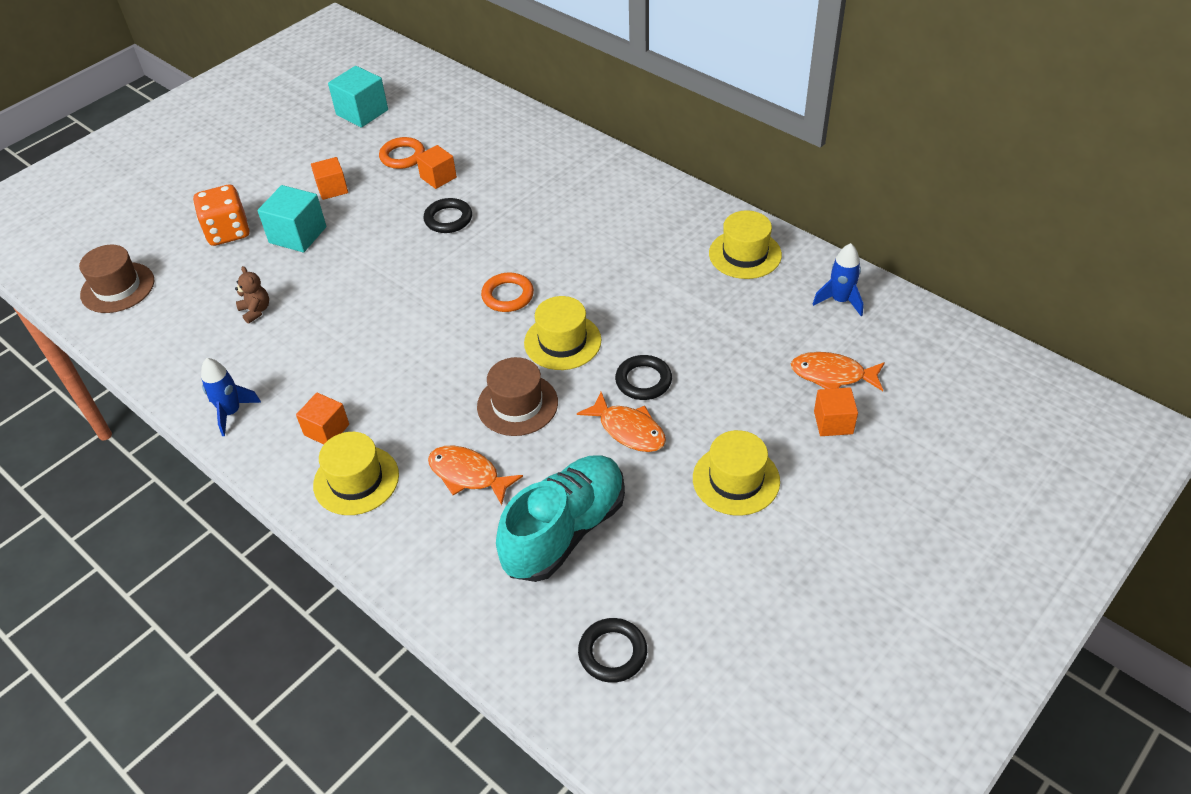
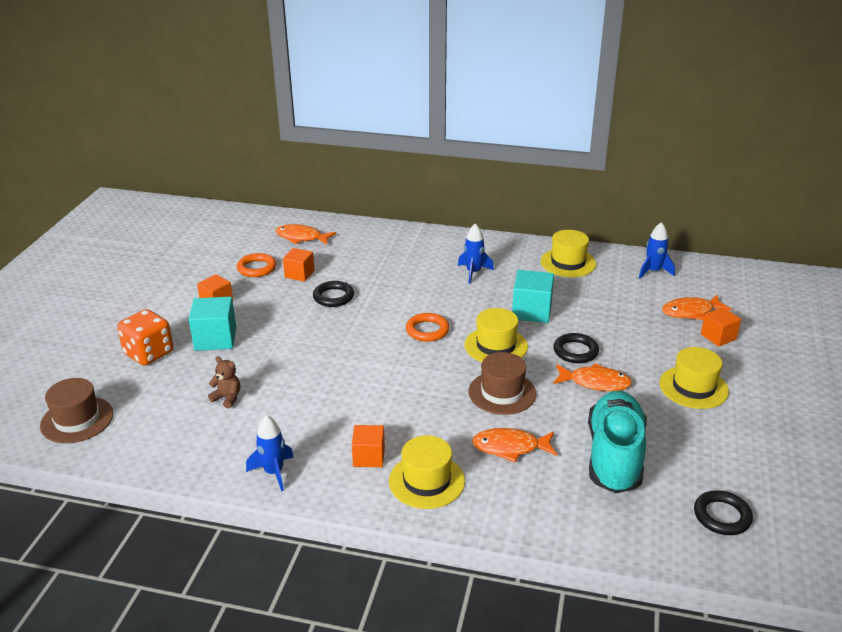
camera: 30 degrees left, 15 degrees down
(362, 112) = (194, 249): turquoise cube -> turquoise cube (531, 311)
(478, 128) = (301, 237): none -> orange fish
(622, 233) = (473, 272): none -> blue rocket

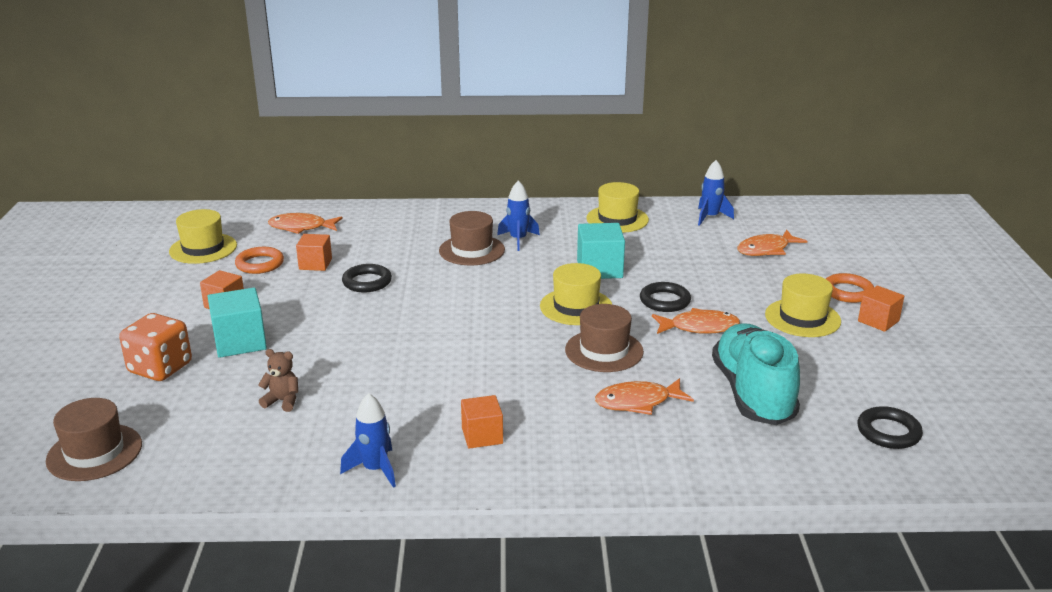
camera: 15 degrees left, 5 degrees down
(426, 481) = (560, 449): yellow hat -> yellow hat (203, 248)
(427, 330) = (492, 301): orange ring -> orange ring (847, 292)
(430, 278) = (472, 250): none -> brown hat
(718, 337) = (804, 269): orange cube -> orange cube (878, 321)

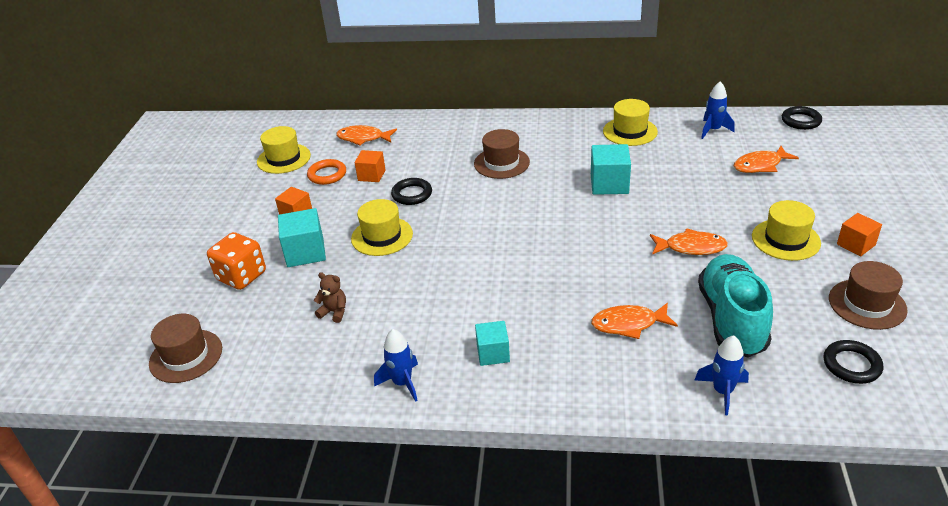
camera: 10 degrees right, 10 degrees up
(482, 436) = (493, 353): orange cube -> turquoise cube
(518, 240) = (542, 152): blue rocket -> blue rocket (722, 391)
(576, 307) = (585, 223): yellow hat -> yellow hat (382, 236)
(604, 351) = (604, 270): brown hat -> brown hat (867, 304)
(665, 301) = (663, 219): black ring -> black ring (801, 121)
(847, 292) = (830, 212): orange ring -> none

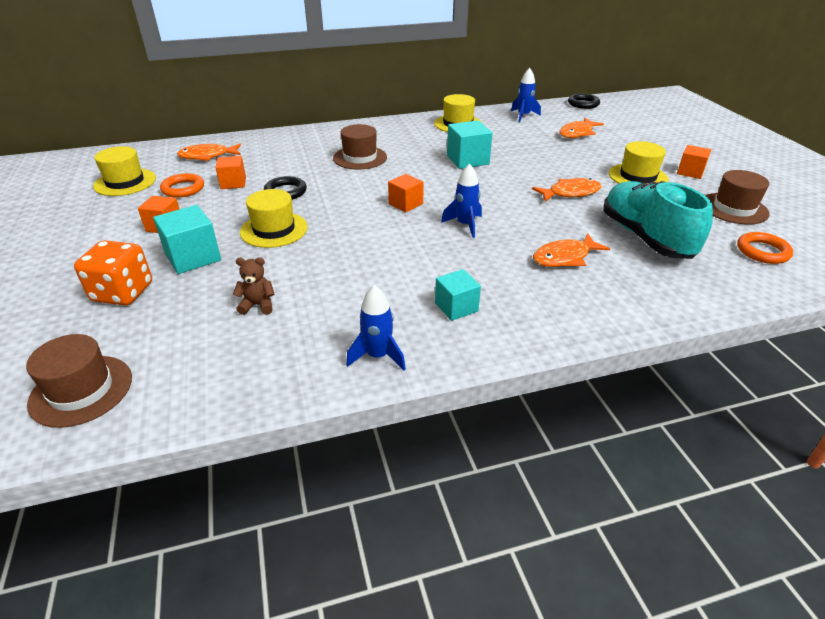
camera: 25 degrees left, 0 degrees up
(514, 229) = (406, 204): none -> orange cube
(722, 391) = (685, 293): blue rocket -> blue rocket (465, 225)
(851, 365) = (762, 251): black ring -> orange ring

